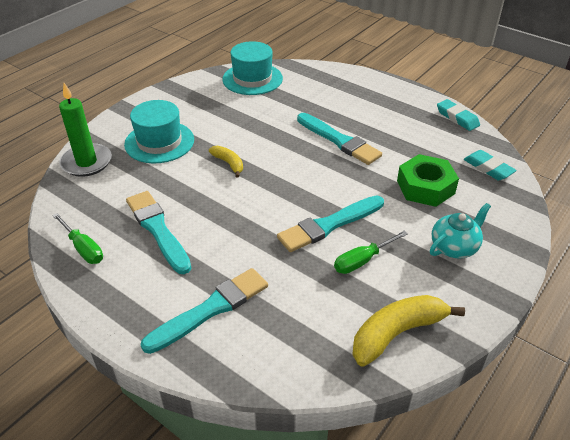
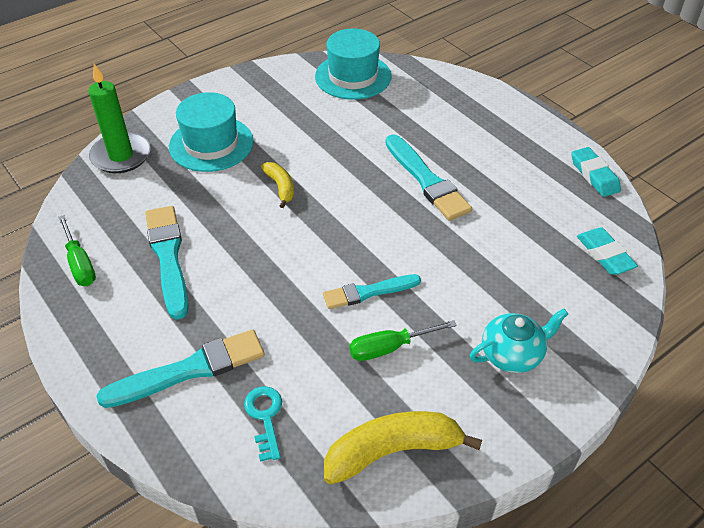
camera: 15 degrees right, 5 degrees up
(287, 331) = (265, 417): none -> turquoise key
(329, 225) = (368, 292): turquoise brush -> turquoise brush, size x0.66
(425, 187) = (510, 265): green nut -> none

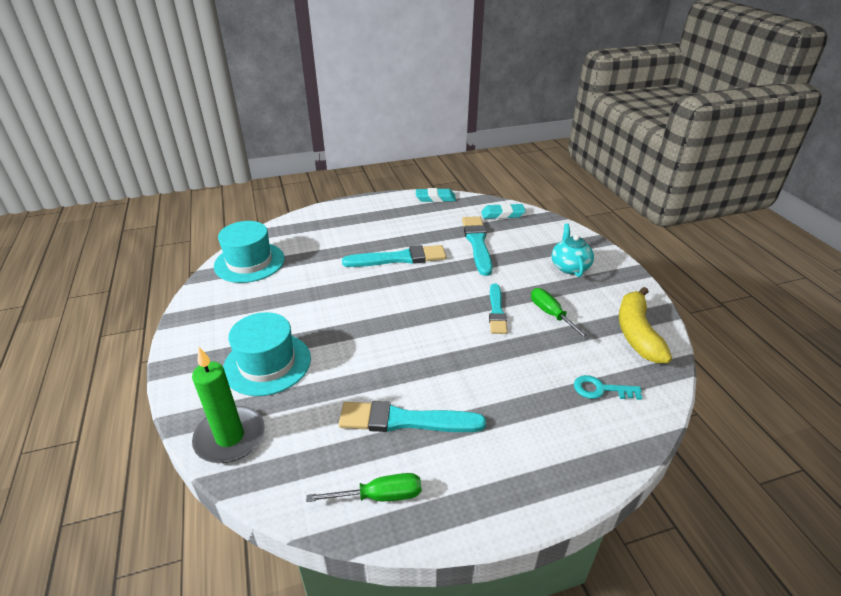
camera: 70 degrees left, 10 degrees down
(189, 370) = (545, 427): turquoise brush -> turquoise brush (477, 243)
(281, 187) = (358, 331): yellow banana -> none
(388, 348) = (551, 314): green screwdriver -> green screwdriver turned 150 degrees clockwise

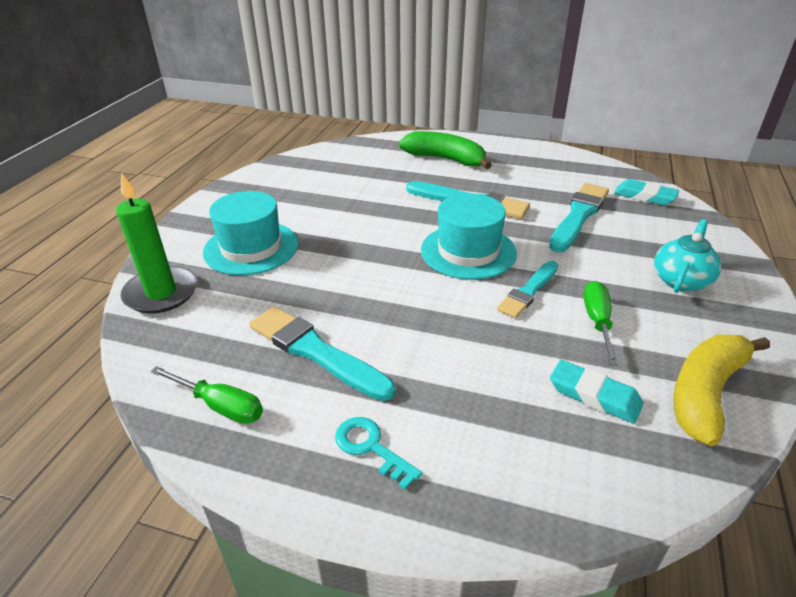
camera: 35 degrees right, 0 degrees up
(249, 262) = (325, 161): turquoise hat -> turquoise hat (468, 251)
(347, 228) = (446, 159): none -> green banana
(435, 198) = (574, 158): turquoise eraser -> turquoise eraser (594, 395)
(601, 389) = (578, 432): turquoise key -> turquoise key (371, 447)

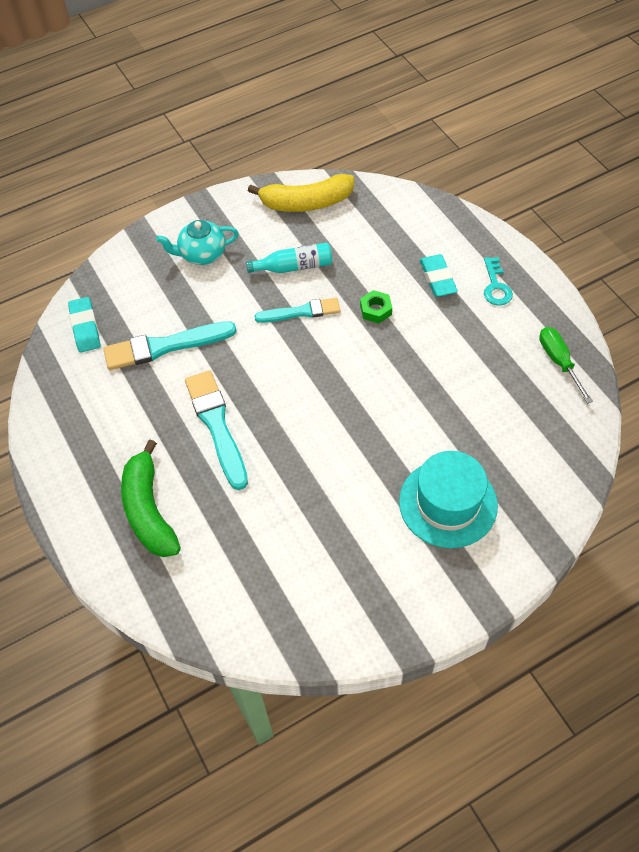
camera: 135 degrees left, 20 degrees up
(161, 293) = (550, 495): green candle -> none
(316, 352) = (477, 361): turquoise brush -> none
(468, 251) = (292, 373): turquoise hat -> none
(469, 334) = (375, 310): none -> green nut
(594, 395) = (359, 236): turquoise eraser -> turquoise eraser (437, 278)
(597, 321) = (294, 266): green screwdriver -> turquoise bottle

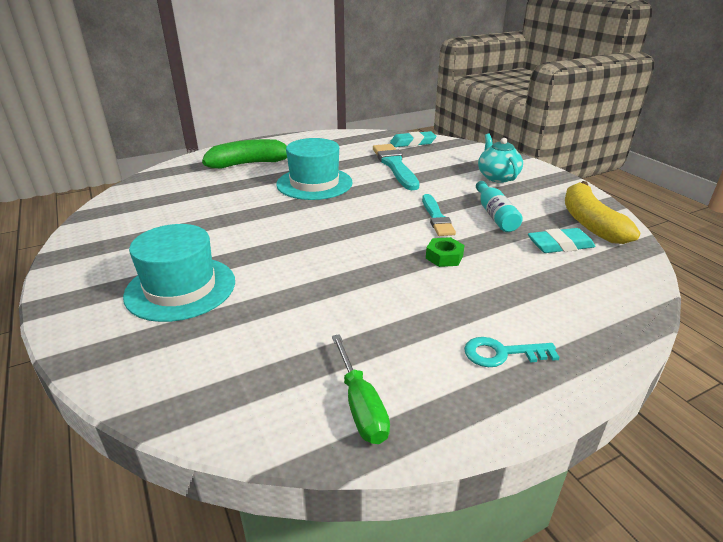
camera: 90 degrees right, 25 degrees down
(216, 425) = (314, 183): turquoise brush -> turquoise hat
(437, 278) = (503, 302): turquoise eraser -> turquoise eraser (560, 245)
(558, 361) = (361, 406): green screwdriver -> green screwdriver turned 90 degrees clockwise

